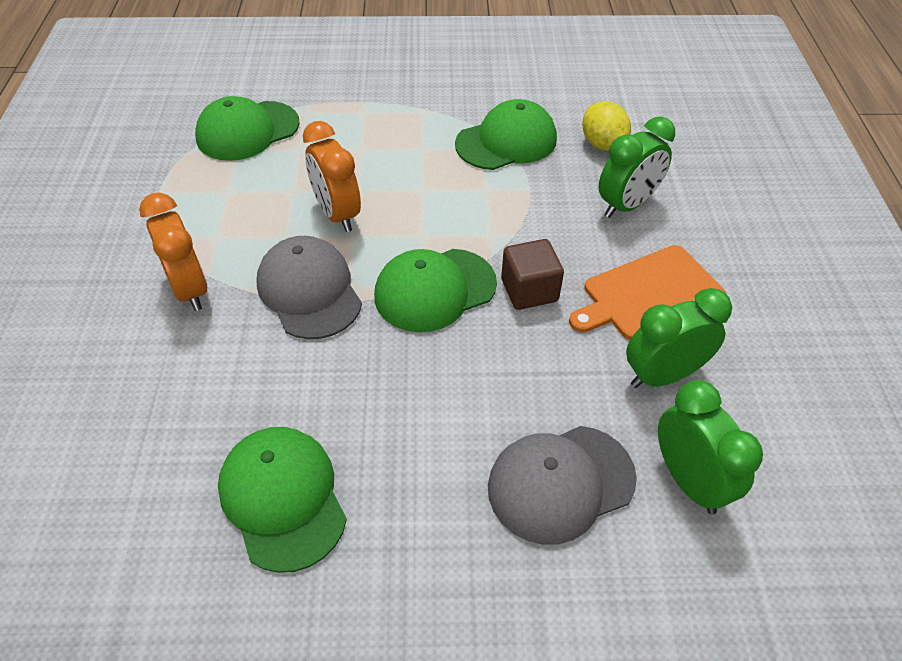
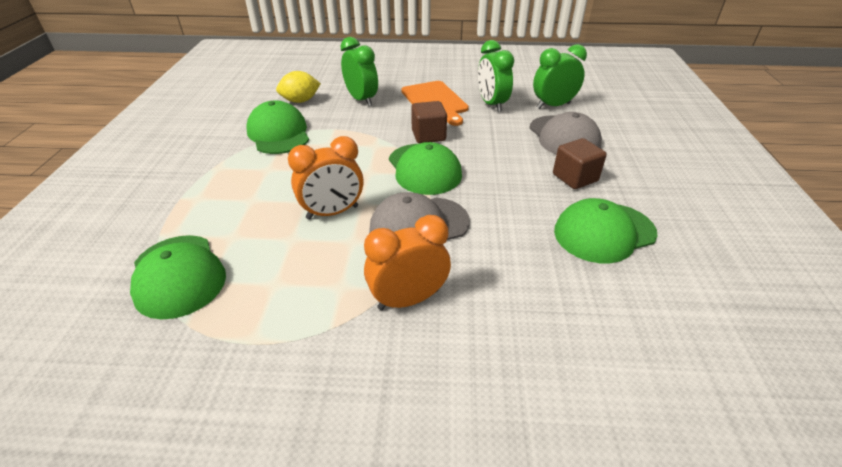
camera: 85 degrees left, 10 degrees down
(424, 481) = (575, 178): none -> brown cube

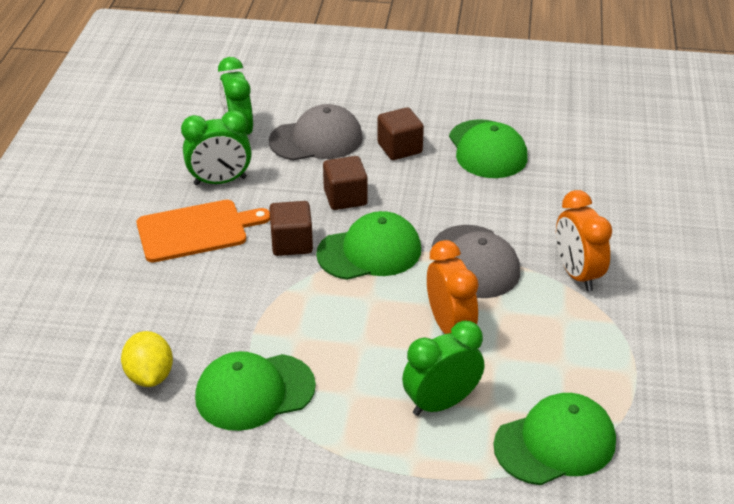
camera: 85 degrees left, 0 degrees up
(361, 100) = (167, 305): green clock -> green clock (441, 403)
(491, 154) = (345, 197): none -> brown cube

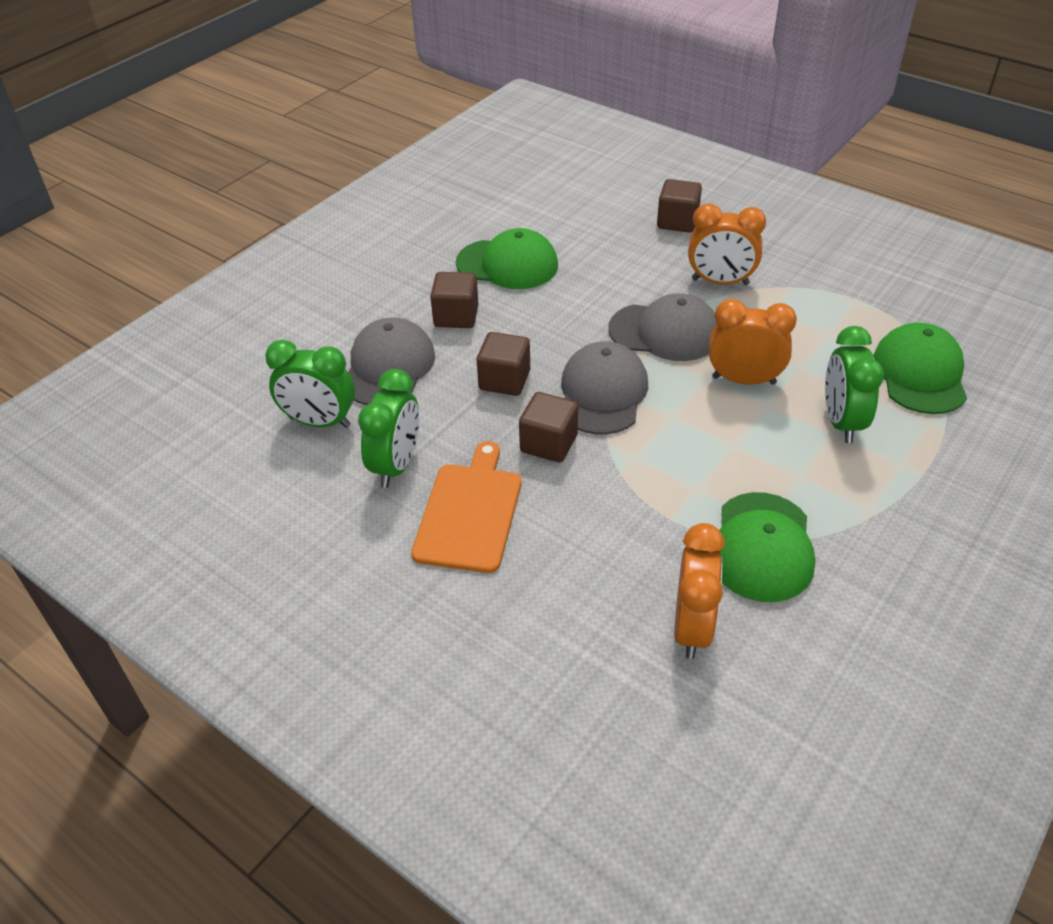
camera: 60 degrees left, 5 degrees up
(150, 375) = (692, 627): yellow lemon -> orange clock
(369, 252) = (602, 393): green cap -> grey cap
(643, 221) = (677, 222): none -> brown cube

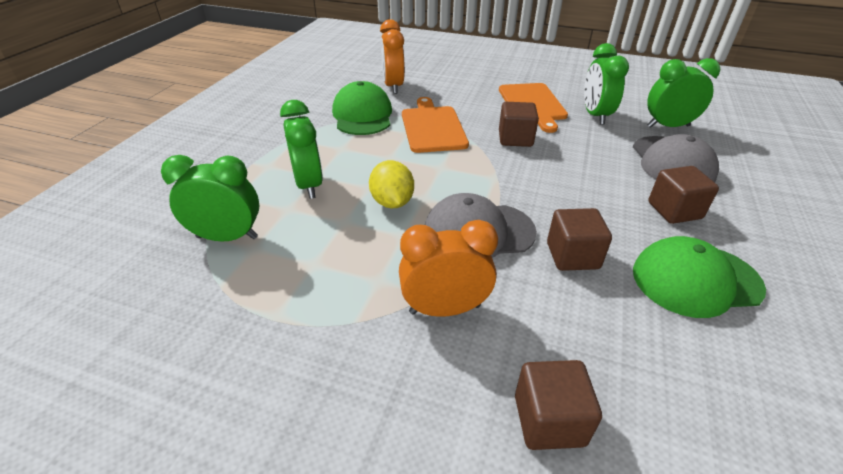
camera: 160 degrees right, 5 degrees down
(504, 380) = (580, 169): brown cube -> brown cube (572, 256)
(602, 393) = (501, 173): grey cap -> none
(656, 492) = (433, 127): none -> orange cutting board
(744, 380) = (392, 202): orange clock -> yellow lemon
(920, 374) = (227, 237): green cap -> green clock

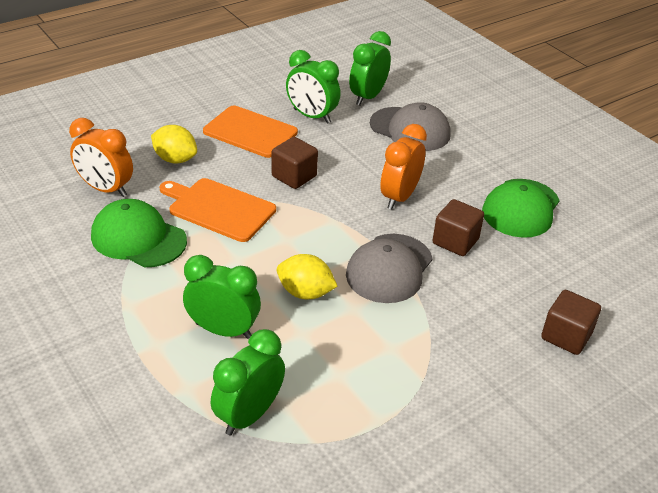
camera: 55 degrees left, 0 degrees up
(445, 309) = (449, 329): orange clock -> orange clock (399, 197)
(456, 92) = (175, 159): none -> yellow lemon
(674, 210) = (457, 168): brown cube -> none

